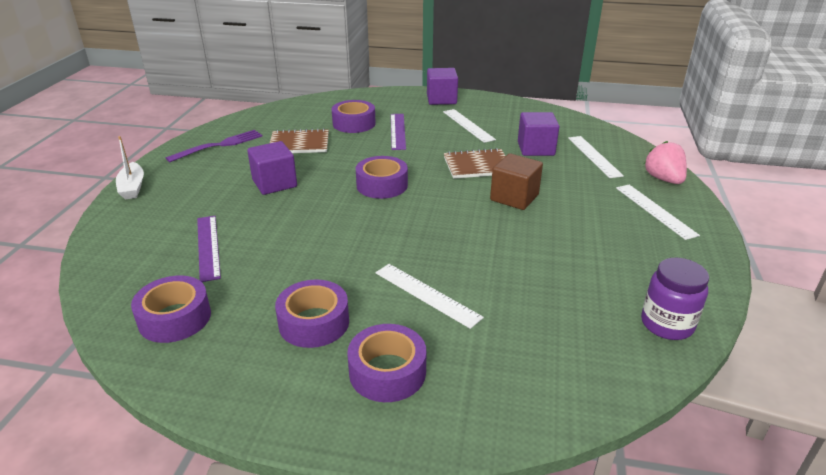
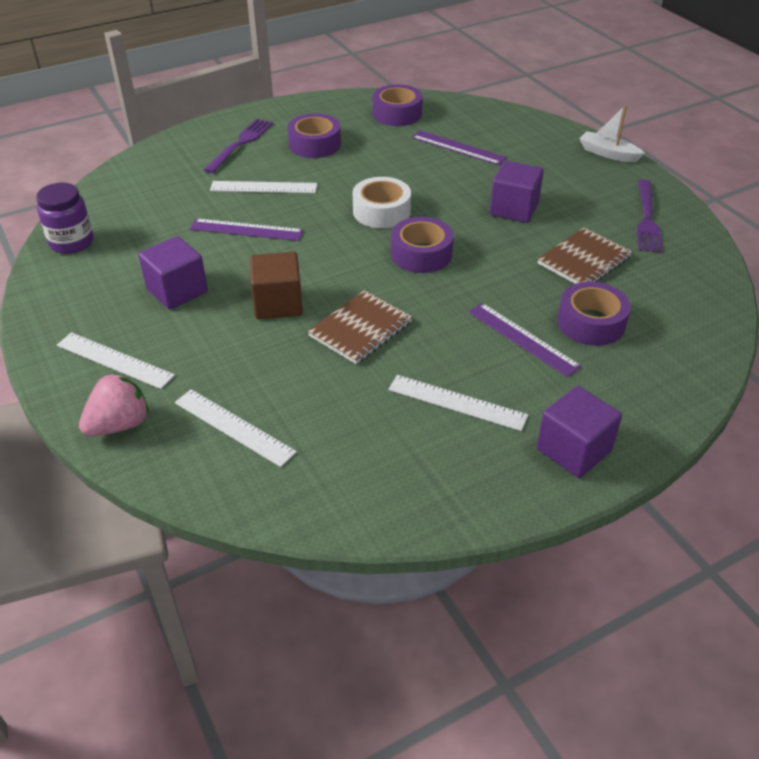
camera: 140 degrees right, 10 degrees up
(361, 223) = (381, 211): none -> white tape
(387, 372) = (240, 144): purple tape -> purple fork
(486, 259) = (246, 230): none -> purple ruler
(536, 149) = (321, 400): purple cube -> purple cube (177, 291)
(663, 179) = (119, 425): pink strawberry -> pink strawberry turned 75 degrees counterclockwise

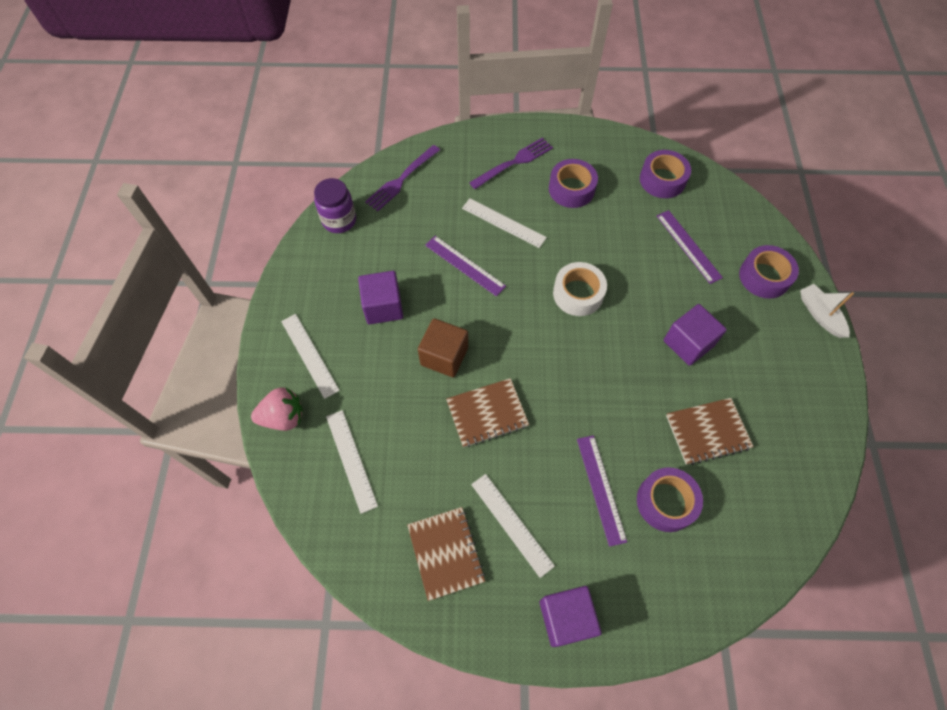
camera: 30 degrees right, 20 degrees up
(406, 457) = (445, 553): none -> brown notebook
(421, 254) = (580, 357): purple tape -> purple tape (764, 277)
(647, 219) = (798, 412): purple fork -> purple fork (402, 179)

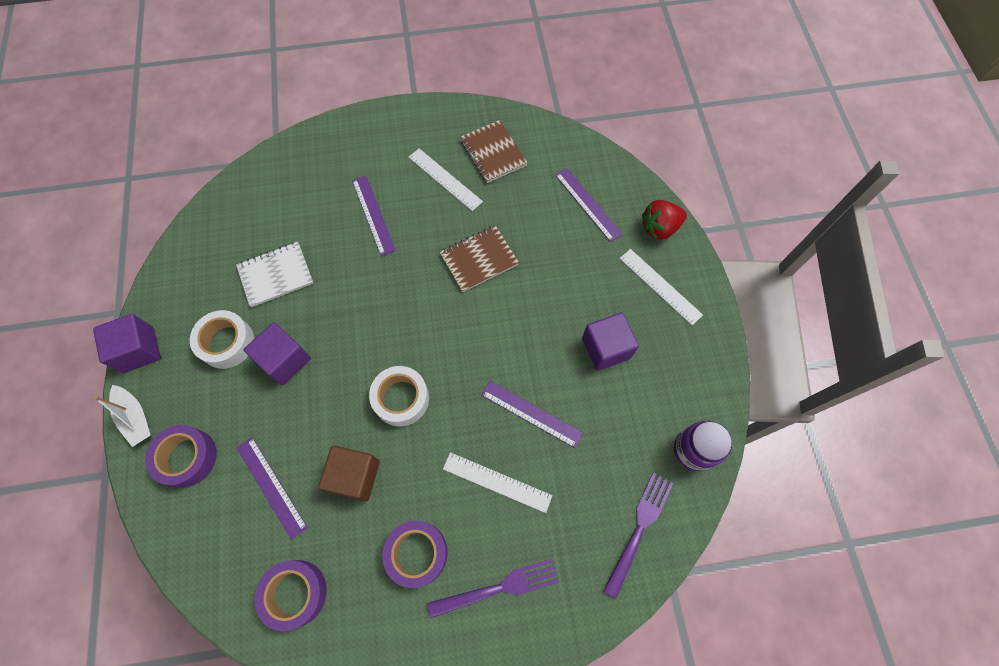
camera: 170 degrees right, 5 degrees up
(283, 417) = (659, 228): pink strawberry -> red strawberry
(351, 460) = (588, 204): white ruler -> purple ruler
(444, 356) = (530, 306): brown cube -> brown cube (355, 476)
(514, 162) = (498, 588): purple fork -> purple fork turned 150 degrees counterclockwise
(566, 618) = (397, 128): purple cube -> purple cube (139, 350)
(666, 502) = (318, 213): purple tape -> none
(707, 432) = (276, 275): brown notebook -> white notebook
(748, 368) = (227, 343): none -> white tape

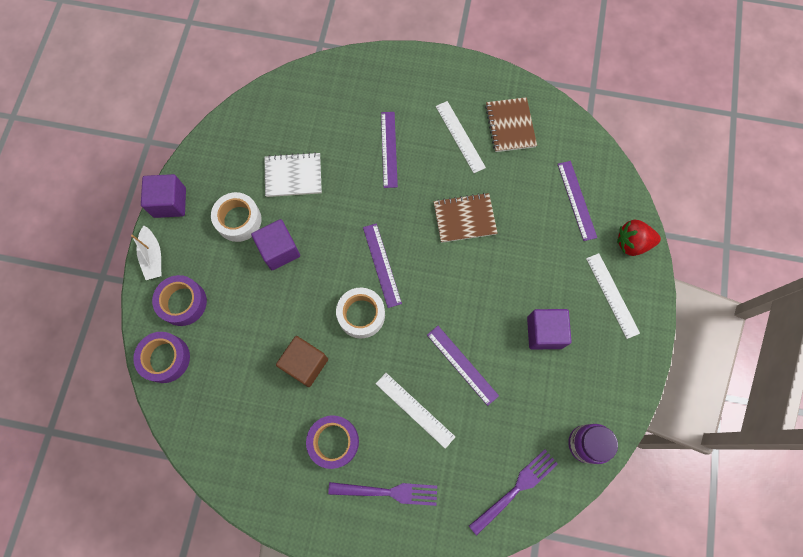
camera: 20 degrees right, 5 degrees up
(271, 486) = (239, 348): purple ruler -> purple ruler (382, 265)
(295, 593) = (233, 437): purple tape -> purple tape (165, 358)

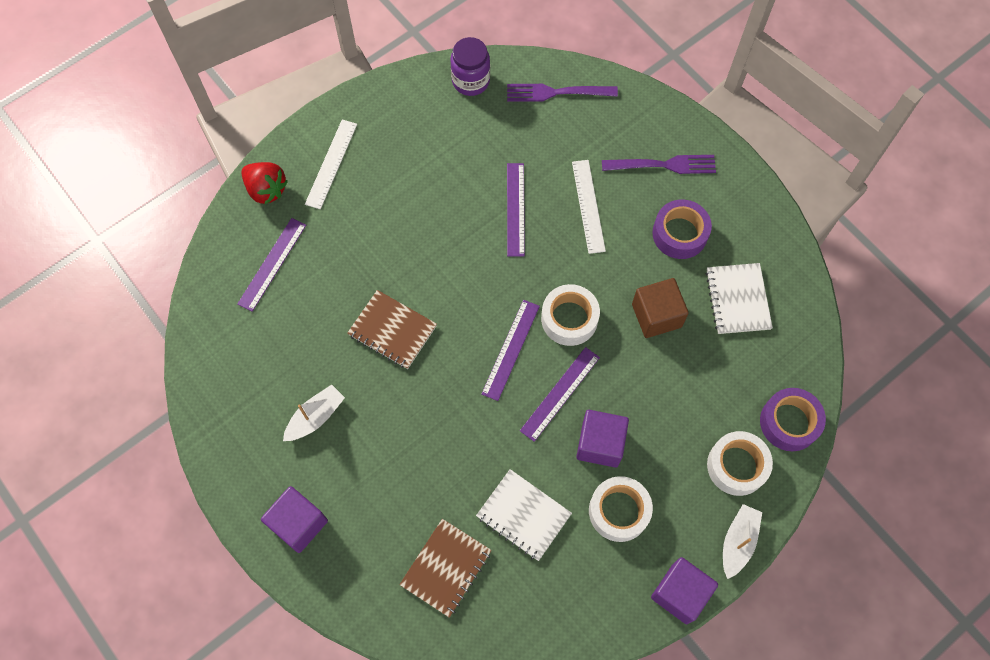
camera: 140 degrees left, 5 degrees down
(183, 302) = (736, 466): purple tape -> white tape
(257, 422) = (737, 299): none -> white notebook
(387, 492) = (663, 165): purple fork -> purple fork turned 135 degrees clockwise
(389, 149) = (399, 463): purple ruler -> purple ruler (560, 394)
(460, 136) = (315, 417): white ruler -> white boat
(510, 126) = (255, 387): brown notebook -> brown notebook (446, 568)
(544, 332) = (420, 180): purple cube -> purple cube (298, 523)

